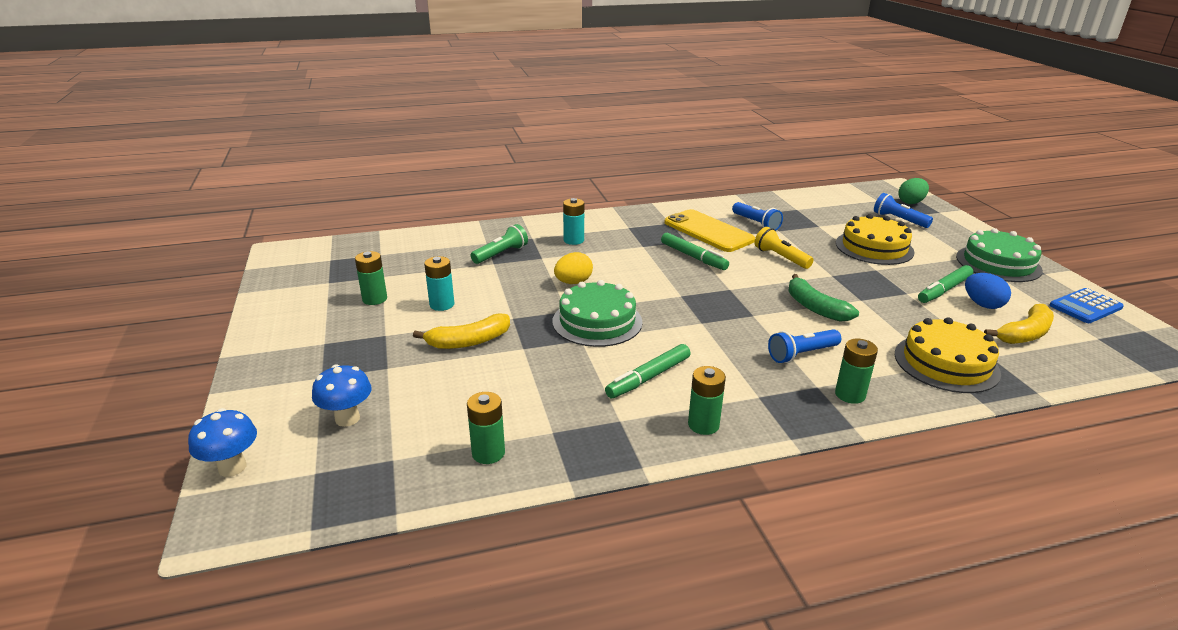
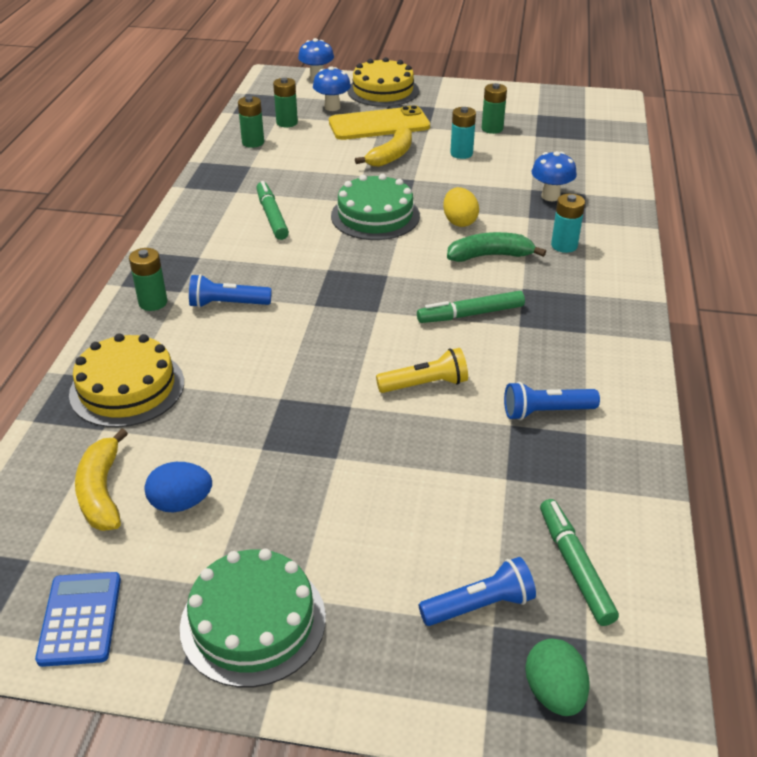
camera: 115 degrees right, 10 degrees up
(469, 341) = (391, 156): yellow banana -> yellow banana turned 150 degrees counterclockwise
(501, 254) = (550, 196): green flashlight -> blue mushroom
(703, 425) = (196, 221): green battery -> green battery (287, 123)
(708, 231) = (540, 354): yellow phone -> yellow phone (379, 124)
(801, 354) = (227, 304): blue flashlight -> blue flashlight turned 90 degrees counterclockwise
(815, 307) = (293, 353): green banana -> green banana (490, 256)
(874, 247) = (397, 498): yellow cake -> yellow cake (383, 91)
(944, 290) = (239, 490): green marker -> green marker (575, 566)

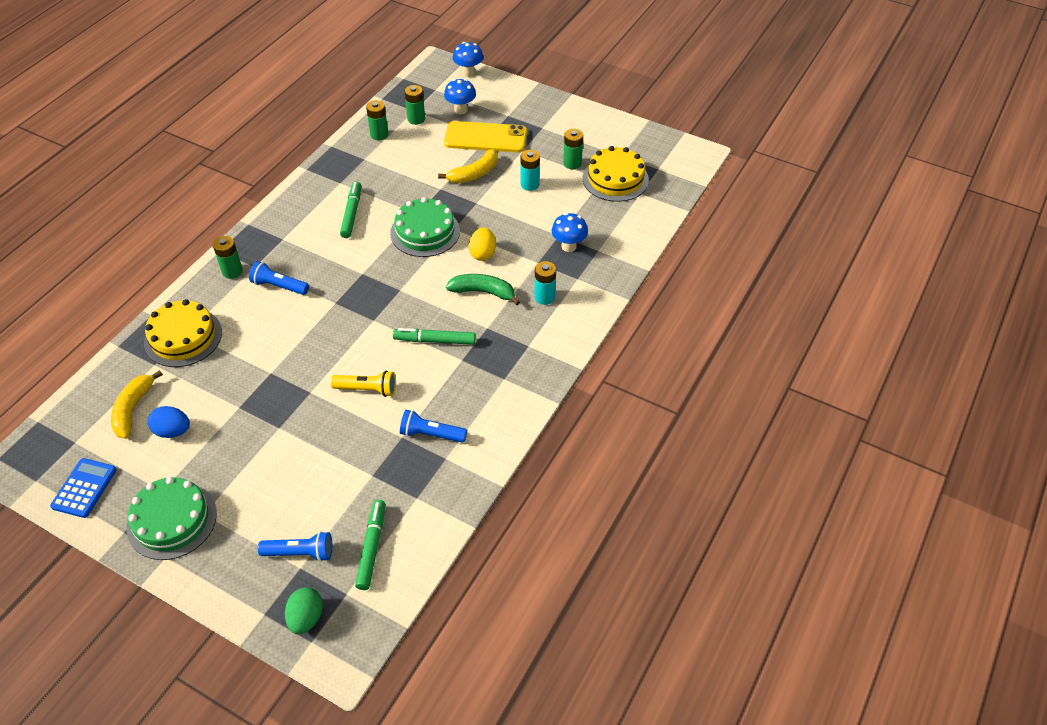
camera: 20 degrees right, 10 degrees up
(383, 91) = (512, 100): yellow cake -> yellow cake (615, 179)

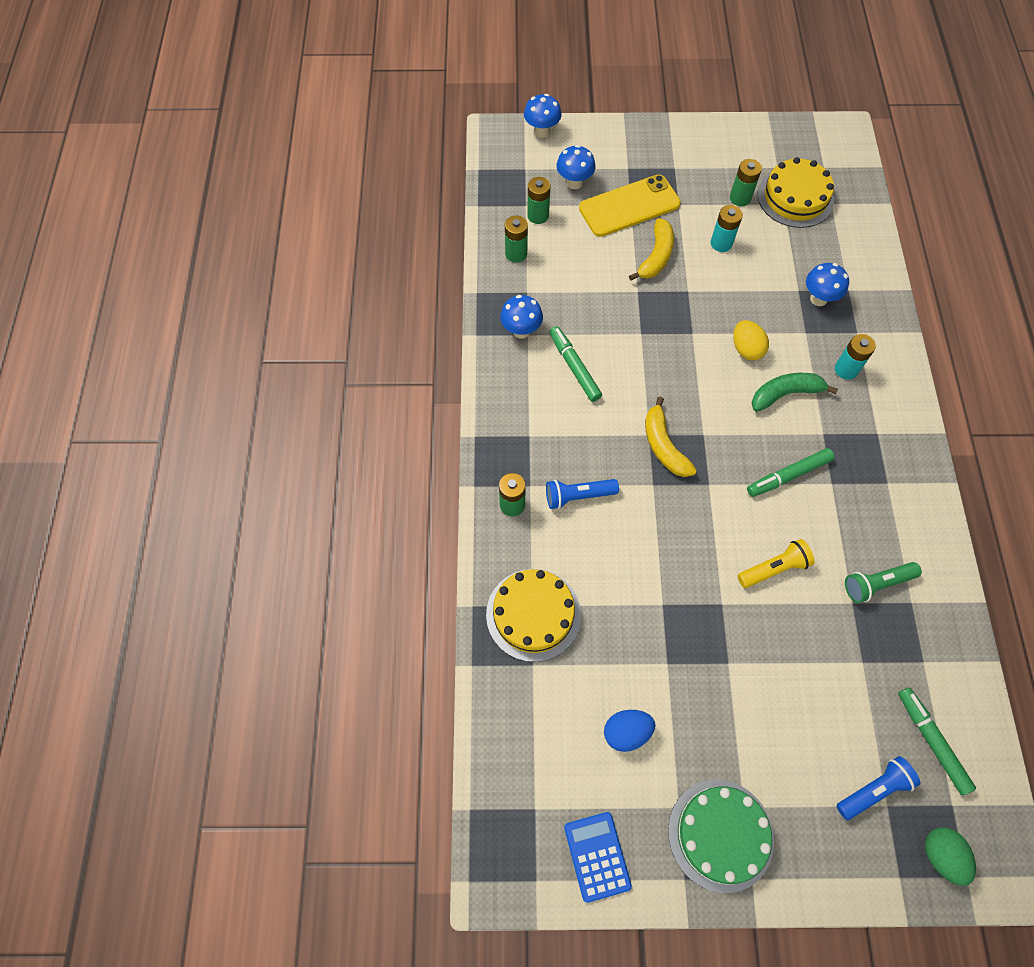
camera: 30 degrees left, 15 degrees up
(133, 409) = (561, 732): yellow banana -> yellow banana (663, 445)
(338, 179) = (521, 331): none -> blue mushroom
(425, 232) = (668, 352): green cake -> none
(431, 434) = (876, 584): blue flashlight -> green flashlight

